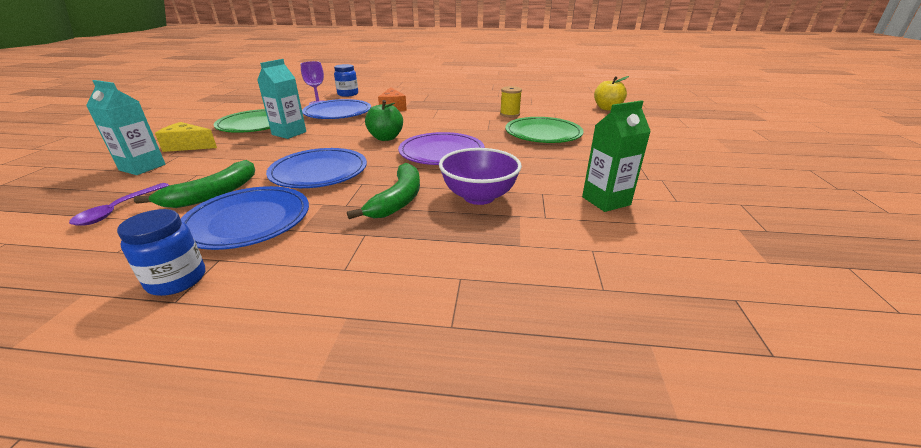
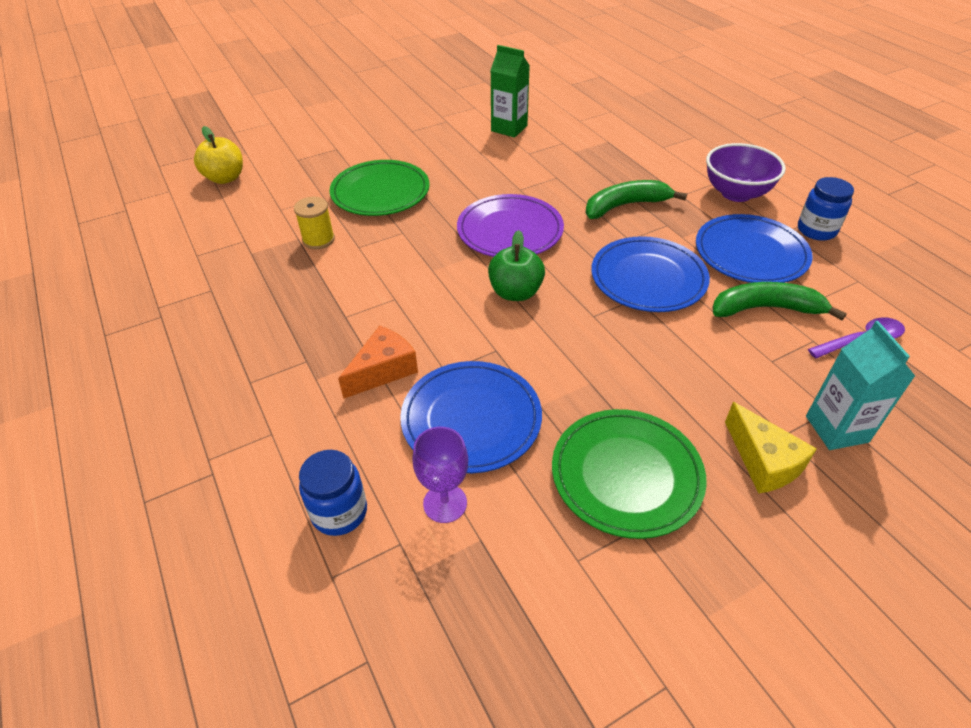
camera: 125 degrees left, 15 degrees up
(289, 133) = (604, 396): turquoise carton -> none
(479, 197) = (571, 175): purple bowl -> purple bowl (736, 193)

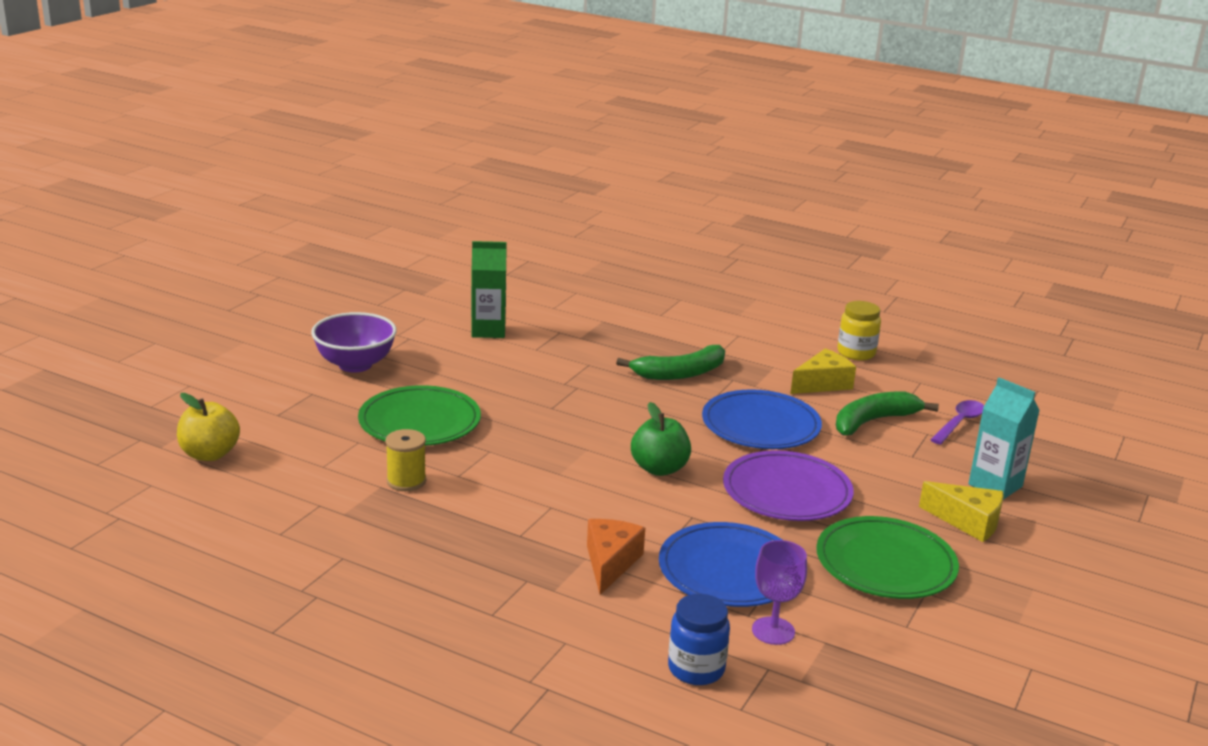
camera: 35 degrees left, 20 degrees down
(510, 230) = (596, 421): purple plate -> purple plate (787, 492)
(625, 206) = (680, 373): green banana -> green banana turned 150 degrees counterclockwise
(736, 193) = (765, 339): purple bowl -> purple bowl (355, 364)
(750, 253) = (823, 384): blue plate -> yellow cheese
(816, 230) = (856, 353): blue jar -> yellow jar

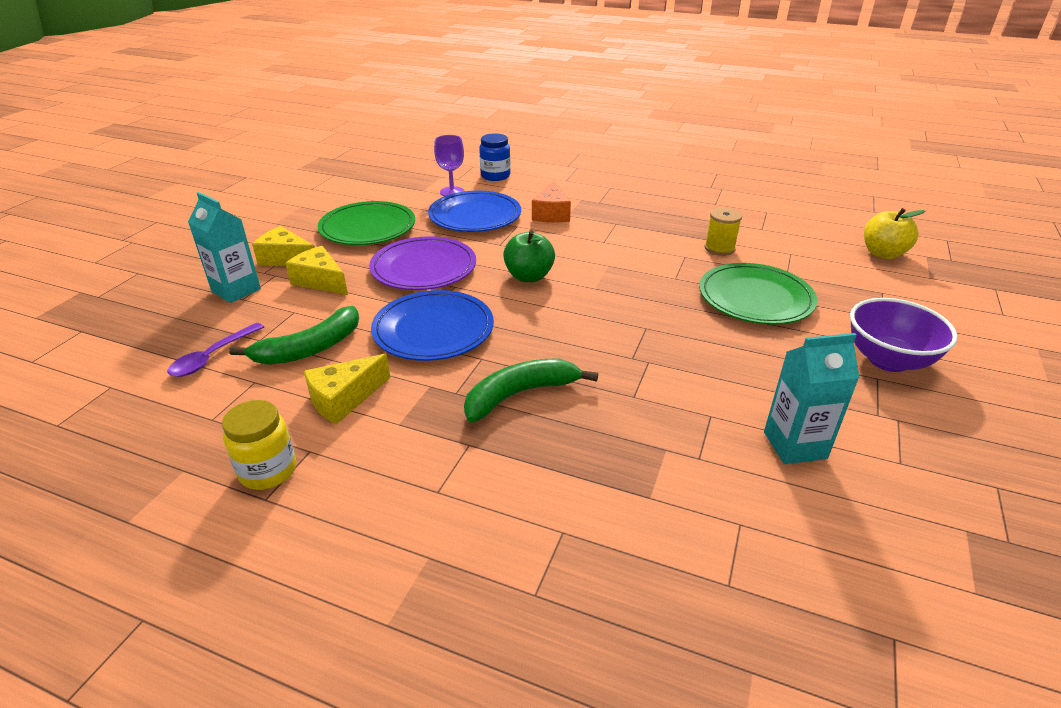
camera: 175 degrees right, 10 degrees up
(488, 330) = (795, 445): green carton -> turquoise carton
(904, 487) = (320, 281): none -> yellow cheese

